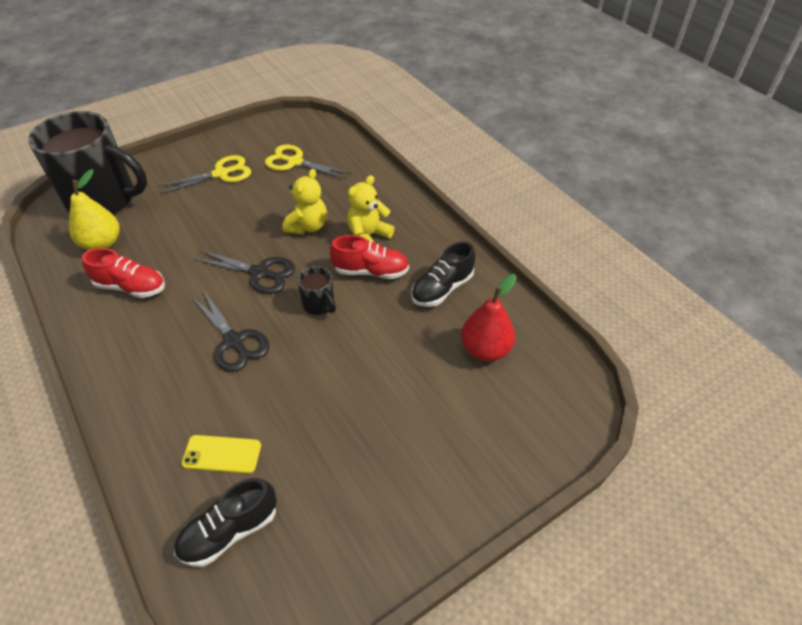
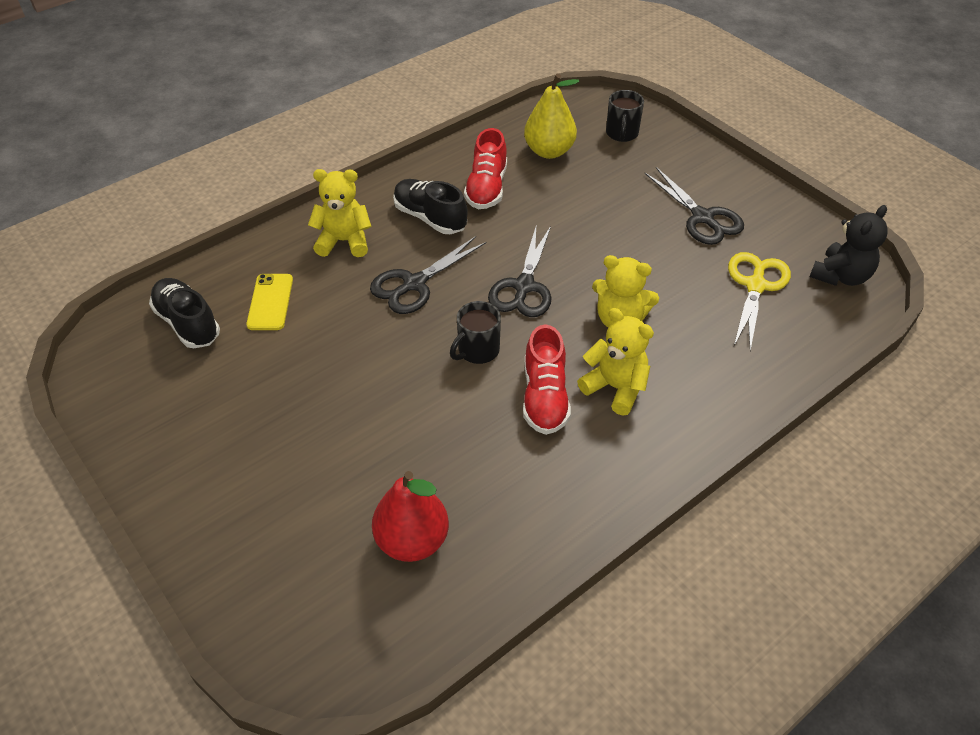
camera: 85 degrees right, 0 degrees up
(104, 200) = (622, 134): black mug -> black mug, size x0.41
(158, 394) = (344, 241): none -> yellow teddy bear
(221, 174) = (702, 218): yellow scissors -> black scissors
(297, 128) = (840, 276): none -> black teddy bear
(442, 289) = (522, 484): black shoe -> black shoe (430, 218)

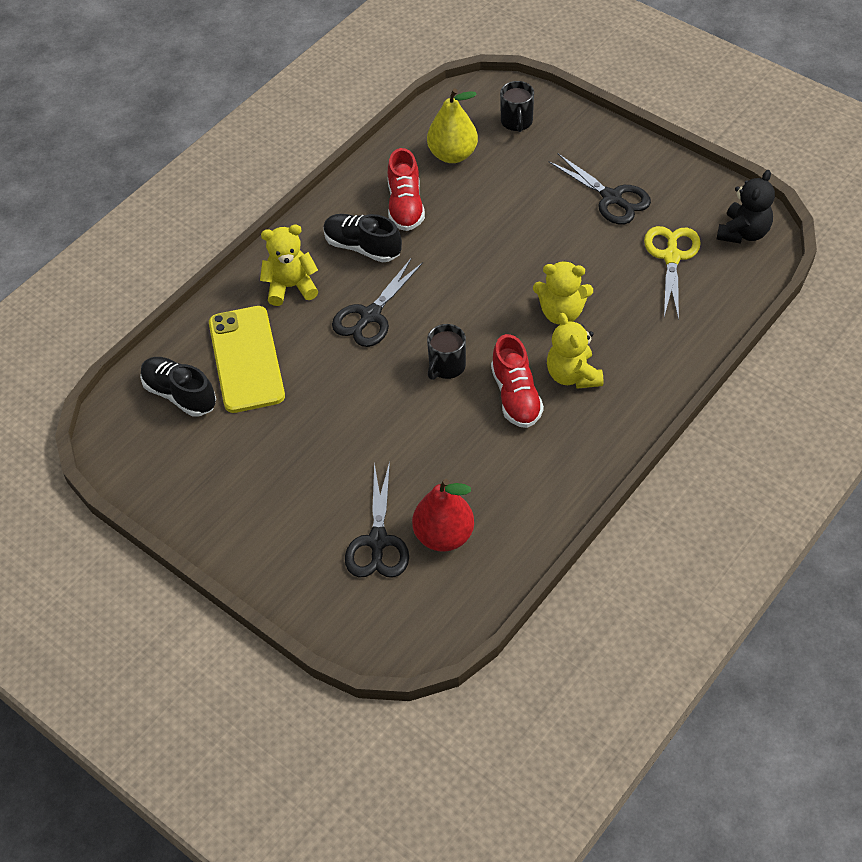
camera: 10 degrees left, 5 degrees up
(270, 302) = (246, 359): yellow phone -> yellow phone, size x1.79
(524, 286) = (469, 298): black scissors -> black scissors (378, 541)
(615, 388) = (573, 375): yellow teddy bear -> yellow teddy bear turned 135 degrees counterclockwise

